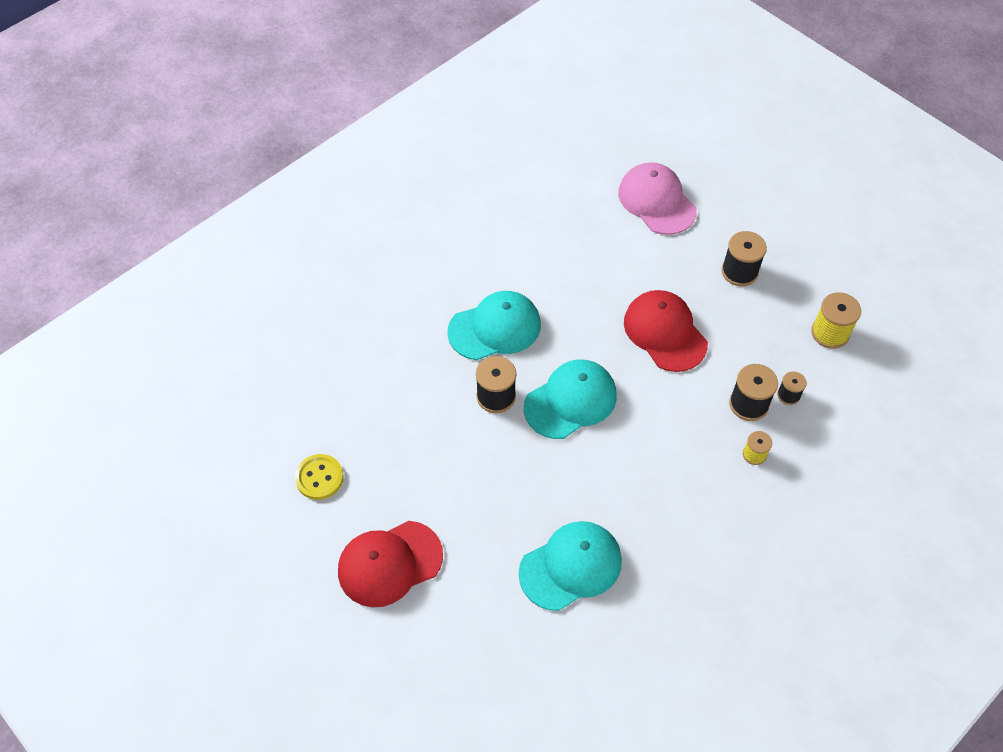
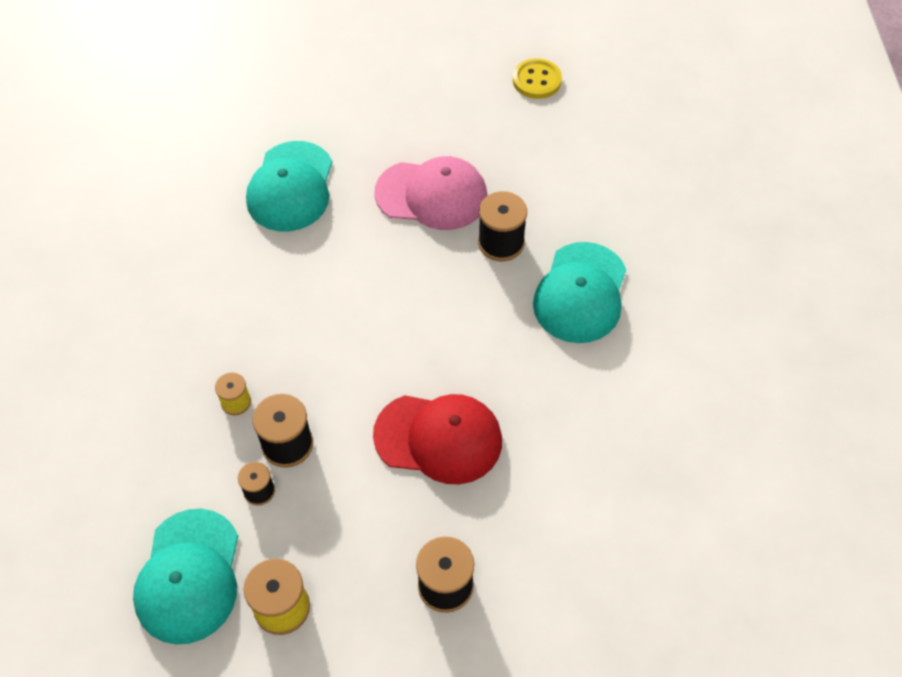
camera: 130 degrees right, 0 degrees up
(389, 563) = (416, 81): red cap -> none
(570, 401) = (440, 296): turquoise cap -> turquoise cap (189, 576)
(656, 201) = (625, 584): pink cap -> pink cap (432, 195)

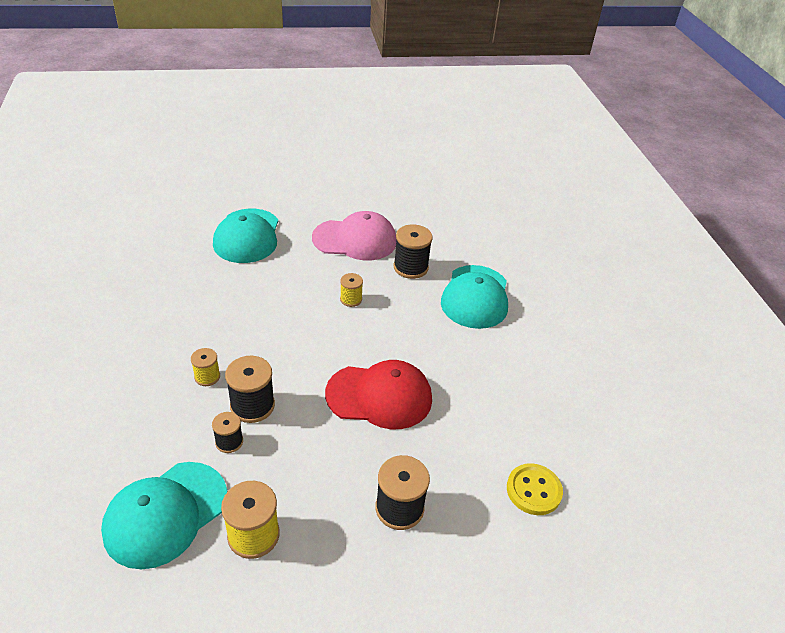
camera: 10 degrees left, 15 degrees down
(189, 576) = (165, 514): turquoise cap -> turquoise cap turned 45 degrees clockwise
(417, 293) = (351, 299): none -> yellow spool
(537, 80) = (421, 176): yellow button -> yellow button (533, 490)

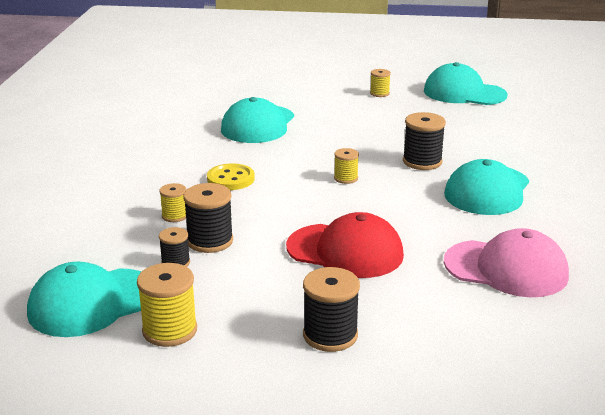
camera: 20 degrees right, 15 degrees down
(346, 180) = (379, 93): none -> yellow spool
(355, 240) = (369, 136): pink cap -> pink cap (506, 269)
(420, 171) = (464, 93): none -> turquoise cap
(533, 490) = (491, 345): yellow button -> yellow button (230, 179)

